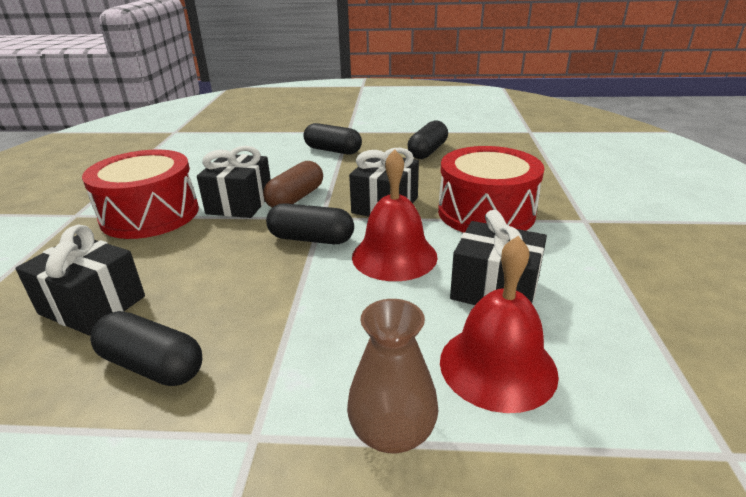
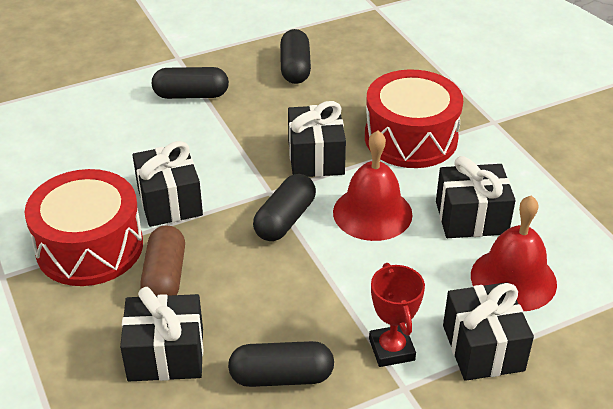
camera: 30 degrees left, 10 degrees up
(285, 386) = (391, 349): none -> red trophy
(296, 198) = (220, 176): brown capsule -> brown capsule (165, 277)
(311, 239) = (285, 220): black capsule -> black capsule turned 45 degrees counterclockwise
(392, 431) = (483, 348): brown vase -> black gift

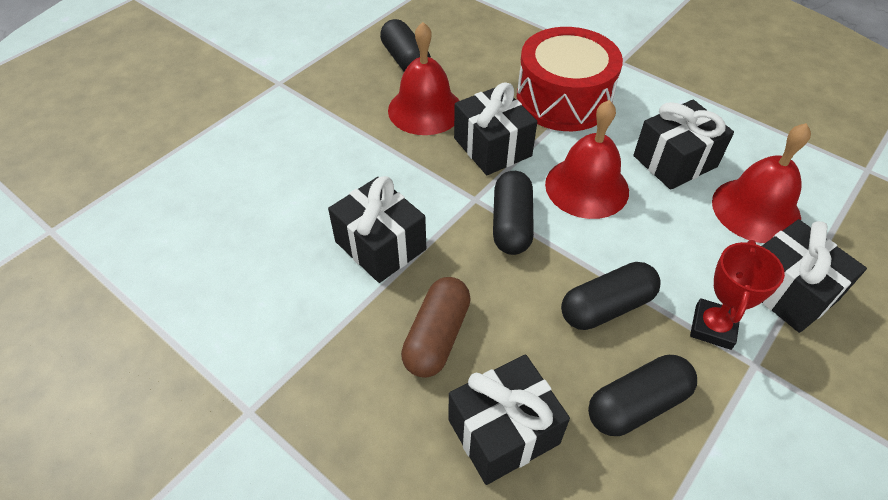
camera: 25 degrees left, 10 degrees up
(90, 247) = (329, 333): red drum -> none
(165, 277) = (437, 336): brown capsule -> brown capsule turned 45 degrees clockwise
(191, 95) = (321, 119): black capsule -> black capsule (606, 307)
(281, 112) = (425, 109): none -> red bell
(391, 349) = (713, 327): red trophy -> red trophy turned 60 degrees clockwise

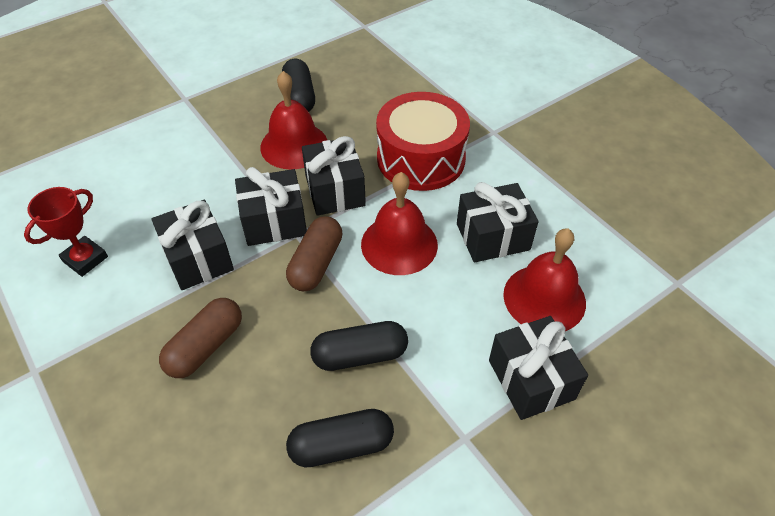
camera: 15 degrees right, 0 degrees up
(503, 431) = (219, 439): black gift -> black gift (274, 222)
(511, 224) = (316, 263): black capsule -> brown capsule
(713, 327) = (444, 395): red trophy -> red trophy (85, 259)

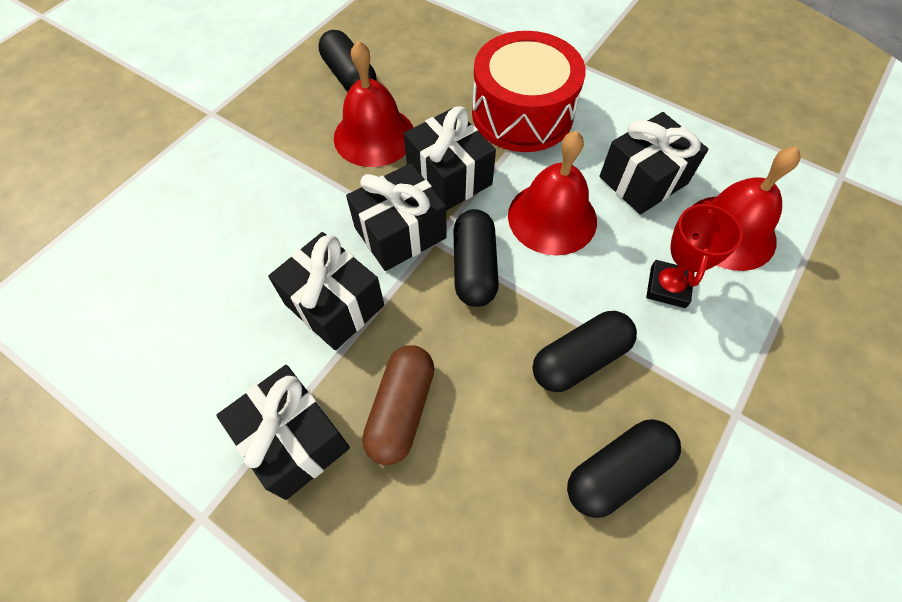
camera: 20 degrees left, 10 degrees up
(85, 259) = (192, 350): red trophy -> red trophy (668, 287)
(316, 263) = (474, 268): brown capsule -> black capsule
(531, 379) = (765, 325): black gift -> black gift (295, 440)

